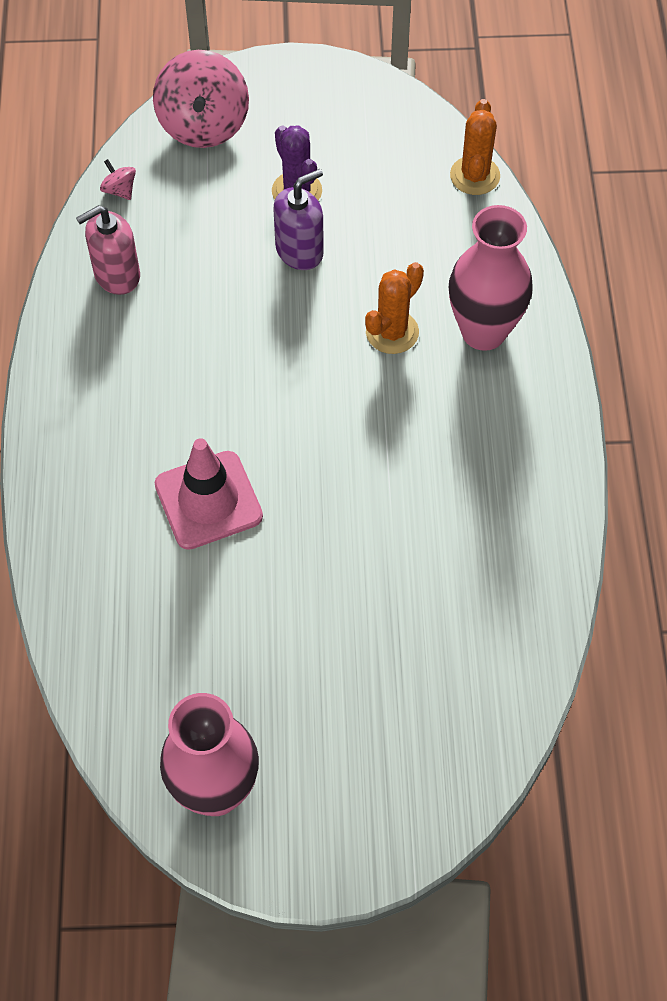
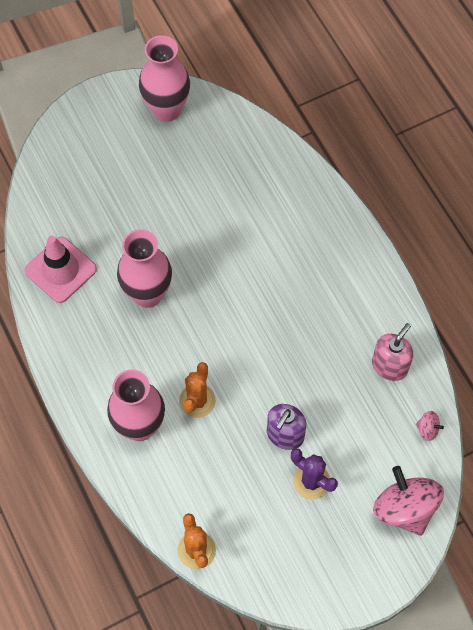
camera: 155 degrees right, 5 degrees up
(208, 500) = (250, 248): pink traffic cone -> pink traffic cone (60, 270)
(393, 497) = (147, 294): none -> pink vase

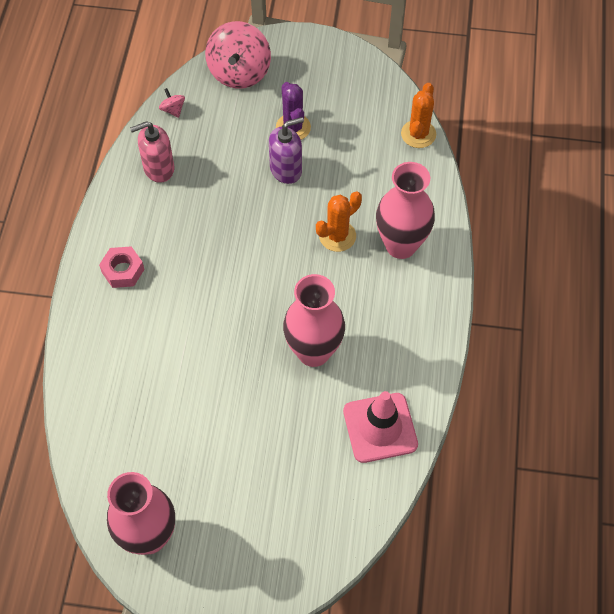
camera: 145 degrees left, 5 degrees down
(339, 264) = (123, 271): none -> pink nut

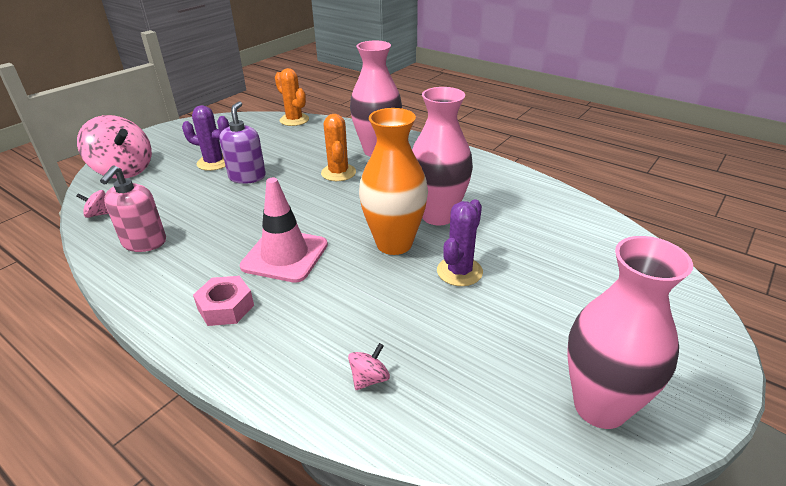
camera: 60 degrees left, 25 degrees down
(105, 393) = (369, 378): none -> pink spinning top
(243, 401) = (459, 271): none -> purple cactus
(253, 337) = (394, 243): none -> orange vase
(380, 428) = (538, 205): pink traffic cone -> pink traffic cone (285, 255)

